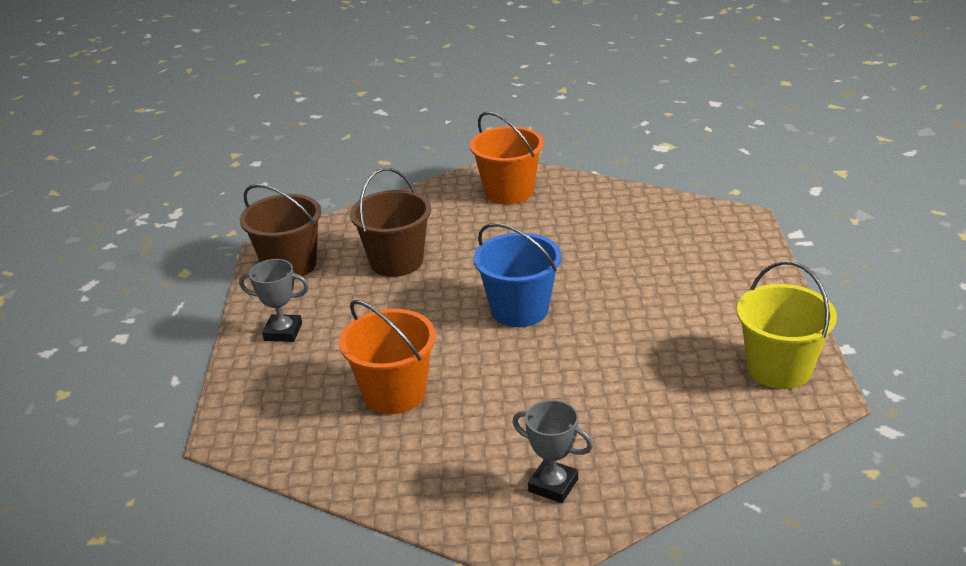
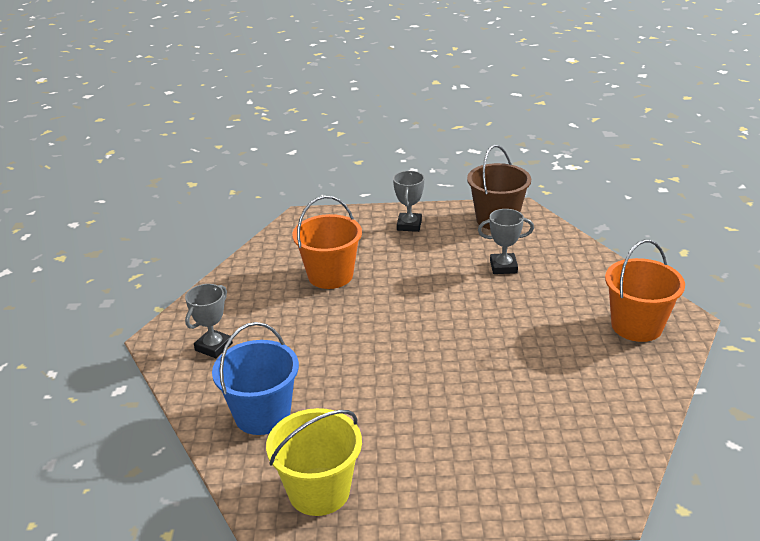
camera: 90 degrees right, 0 degrees up
(396, 261) = (503, 267): brown bucket -> grey trophy
(519, 310) = (429, 332): blue bucket -> blue bucket (262, 415)

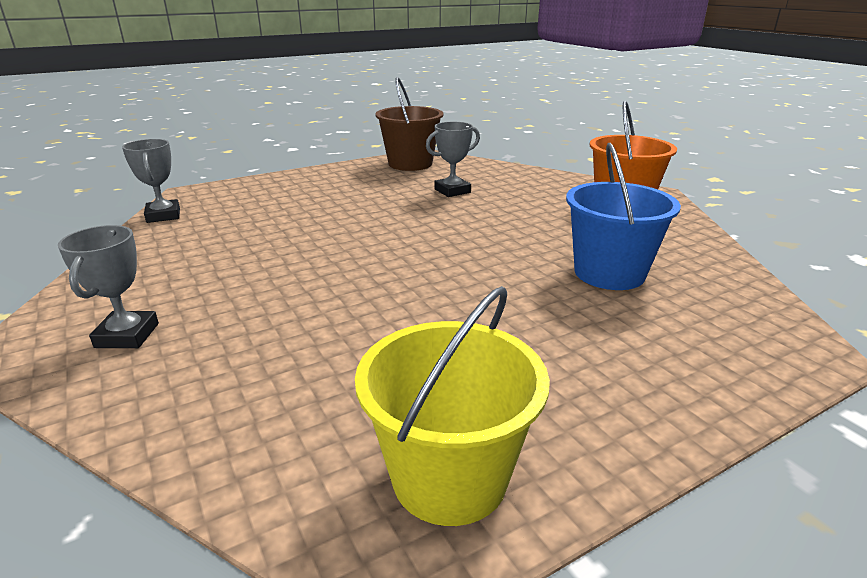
camera: 30 degrees left, 5 degrees down
(262, 415) = (267, 398): blue bucket -> blue bucket (609, 273)
(330, 275) = (262, 231): orange bucket -> none
(409, 225) = (324, 180): grey trophy -> grey trophy (163, 215)

